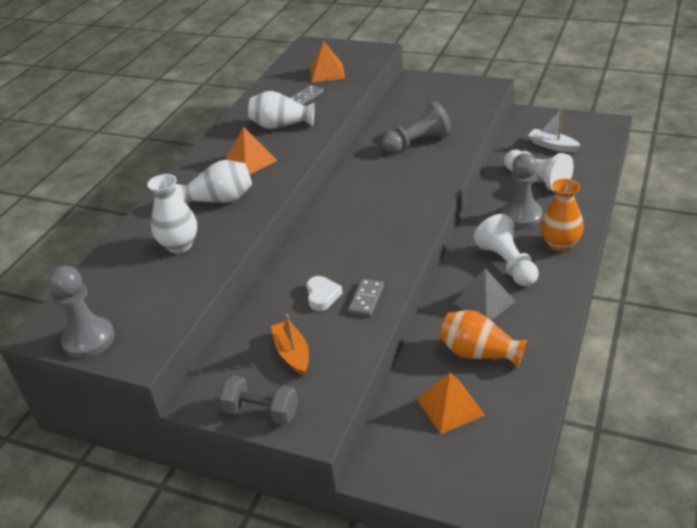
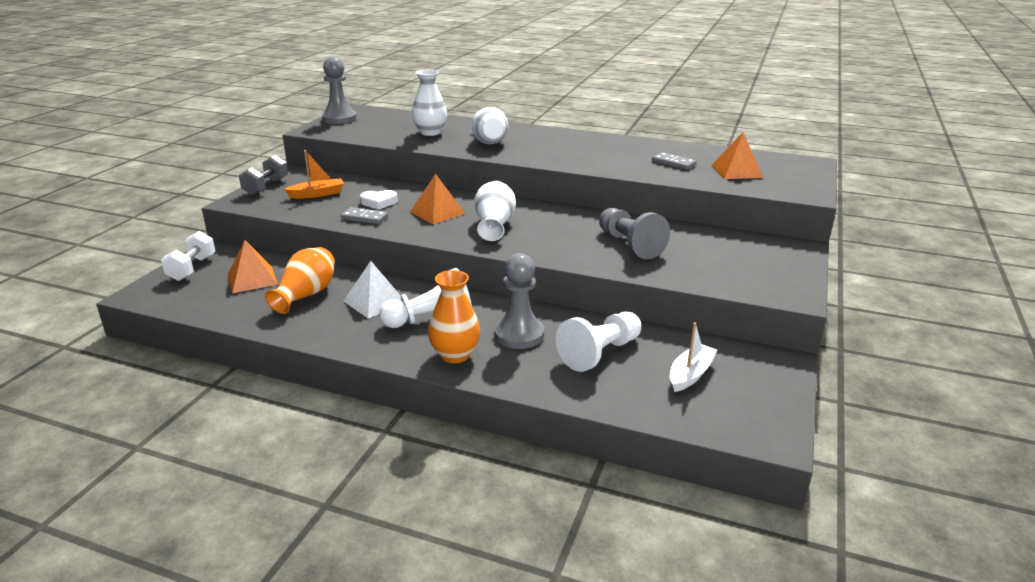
camera: 85 degrees right, 10 degrees down
(250, 161) = (548, 147): orange pyramid -> orange pyramid (437, 212)
(281, 125) = (614, 155): white vase -> white vase (494, 225)
(429, 475) = (192, 268): none -> white dumbbell
(484, 302) = (375, 302): grey pyramid -> white pyramid

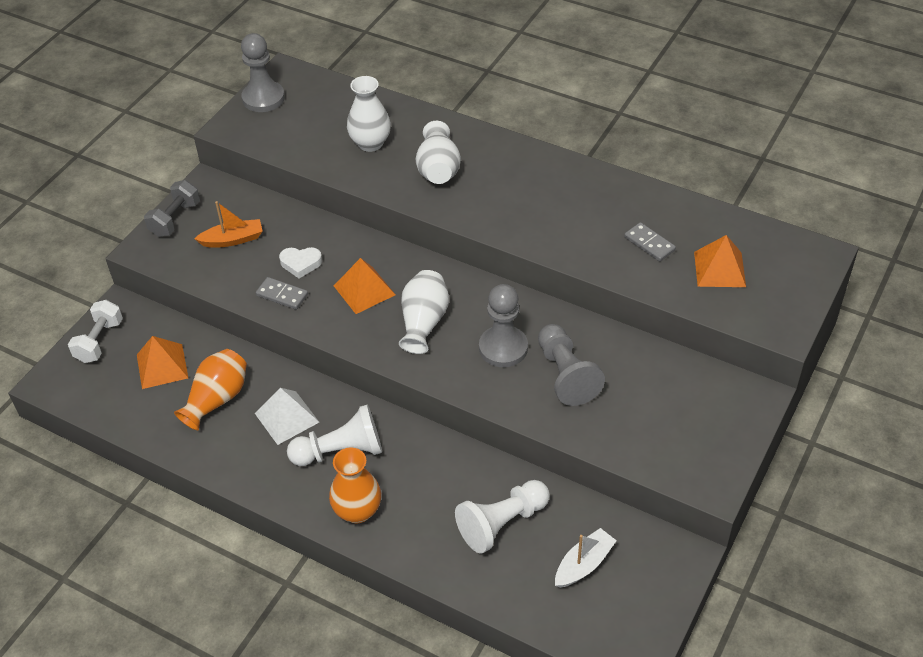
camera: 10 degrees right, 20 degrees up
(519, 335) = (426, 486): grey pawn -> grey pawn (503, 348)

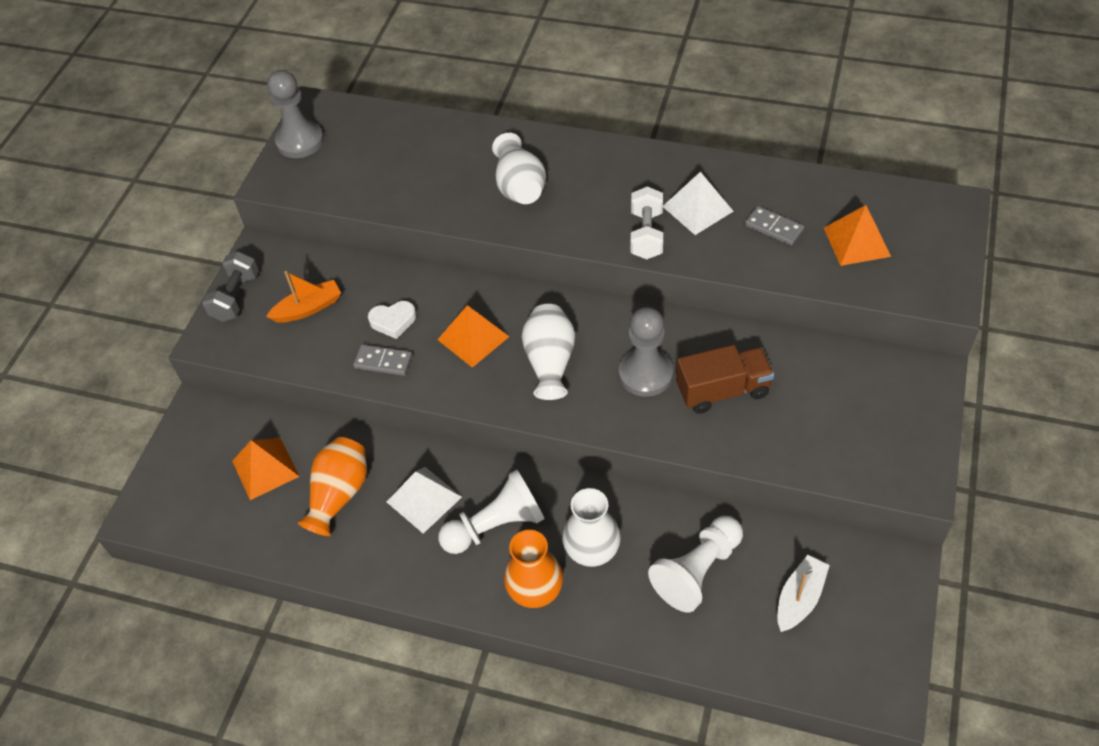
camera: 10 degrees left, 5 degrees up
(99, 341) = (185, 454): white dumbbell -> white dumbbell (646, 235)
(370, 143) = (435, 171): white vase -> white vase (592, 551)
(566, 375) = (722, 390): grey pawn -> brown truck
(587, 215) = (697, 209): none -> white pyramid

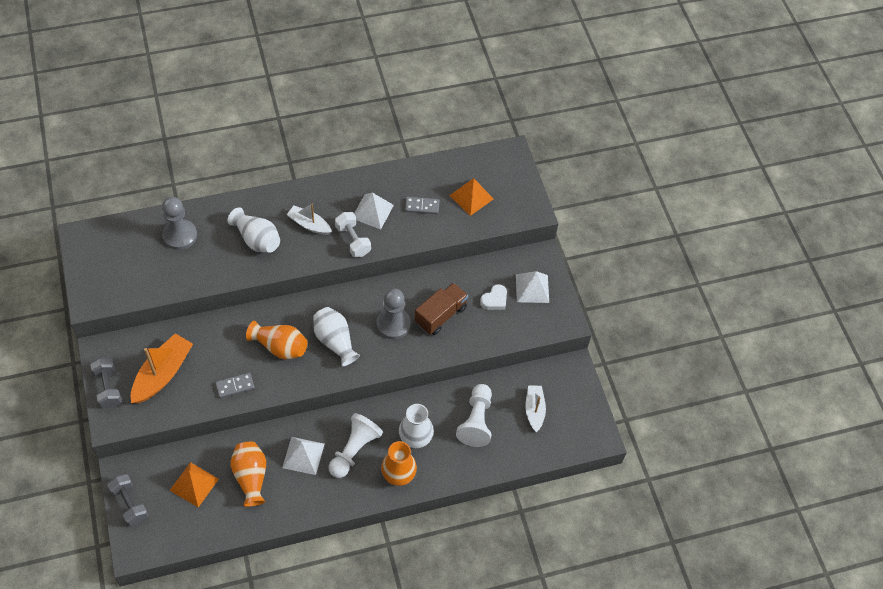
camera: 40 degrees left, 5 degrees up
(176, 455) = (130, 504): none -> grey dumbbell
(300, 141) = (88, 265): grey pawn -> grey pawn (180, 235)
(308, 308) = (163, 374): orange boat -> orange boat, size x1.61
(393, 321) = (223, 358): white heart -> white heart (494, 300)
(473, 338) = (280, 347): orange pyramid -> orange vase
(600, 193) = (309, 224): none -> white boat
(889, 411) = (532, 288): none -> white pyramid

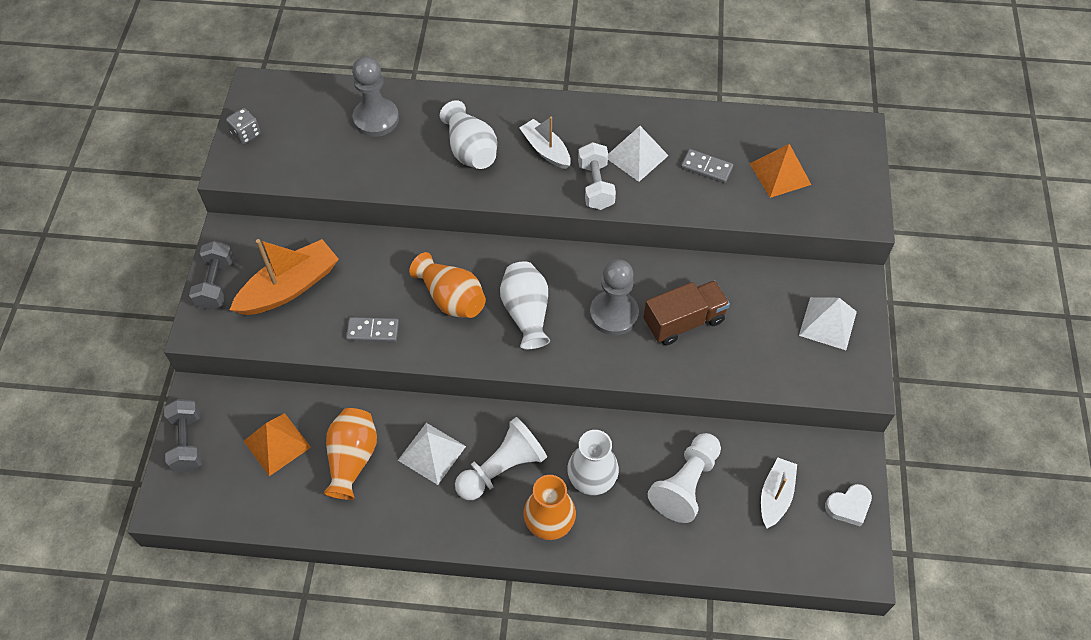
camera: 25 degrees right, 0 degrees up
(89, 273) = (246, 134): none -> grey dice
(494, 300) = (767, 323): white heart -> white heart (848, 506)

